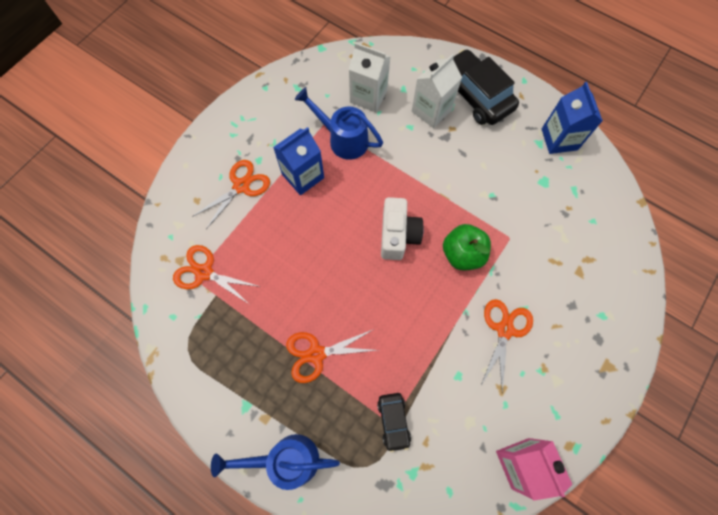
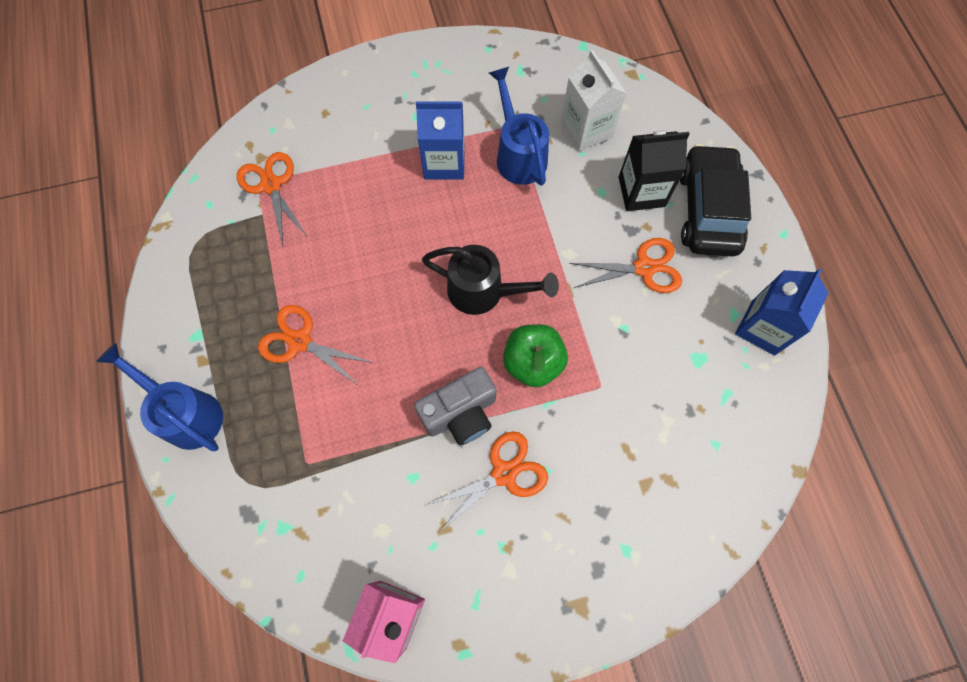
camera: 40 degrees right, 0 degrees up
(241, 186) = (377, 129): orange scissors -> orange scissors (644, 268)
(393, 421) = (310, 464): black car -> none
(398, 235) = (484, 292): white camera -> black watering can
(431, 111) = (641, 192): white carton -> black carton
(450, 316) = (460, 413): none -> grey camera

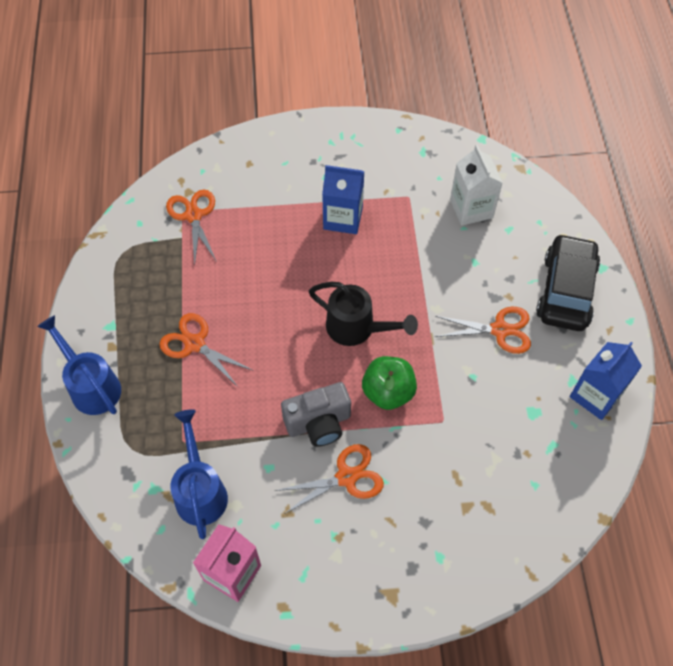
camera: 10 degrees right, 10 degrees down
(518, 155) = (408, 221): blue watering can -> blue watering can (200, 491)
(641, 192) = (510, 267): black carton -> none

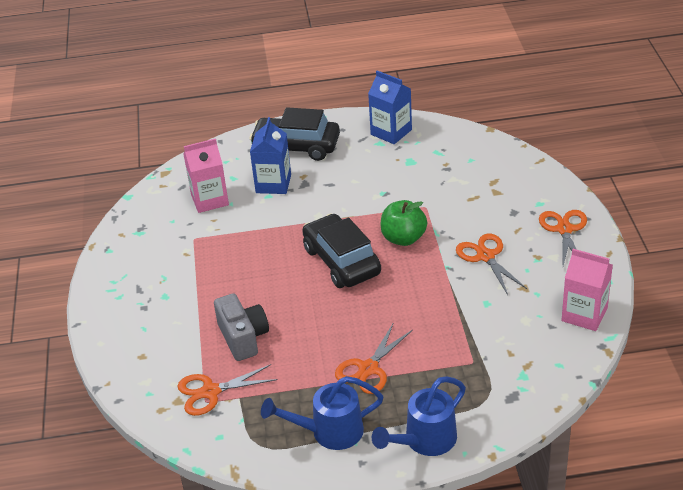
camera: 90 degrees left, 20 degrees down
(200, 491) = (518, 344): blue watering can -> blue watering can (329, 432)
(319, 423) = (439, 276): grey camera -> grey camera (243, 338)
(343, 218) = (218, 280): blue carton -> blue carton (273, 184)
(357, 328) = (341, 261): black watering can -> black car
(471, 208) = (209, 200): white carton -> pink carton
(500, 330) = (337, 180): orange scissors -> orange scissors (564, 229)

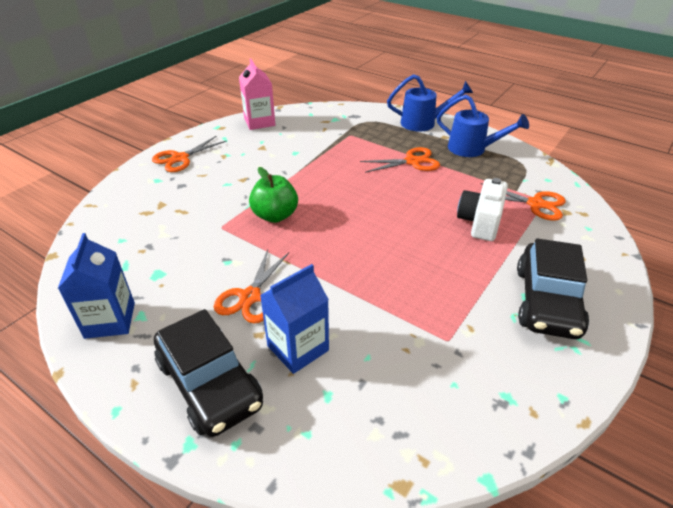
camera: 140 degrees left, 0 degrees up
(209, 200) = (385, 381): pink carton -> none
(243, 338) = (480, 222): grey camera -> white camera
(341, 261) = (342, 229): black car -> black car (547, 301)
(486, 256) = (249, 173): orange scissors -> orange scissors (250, 297)

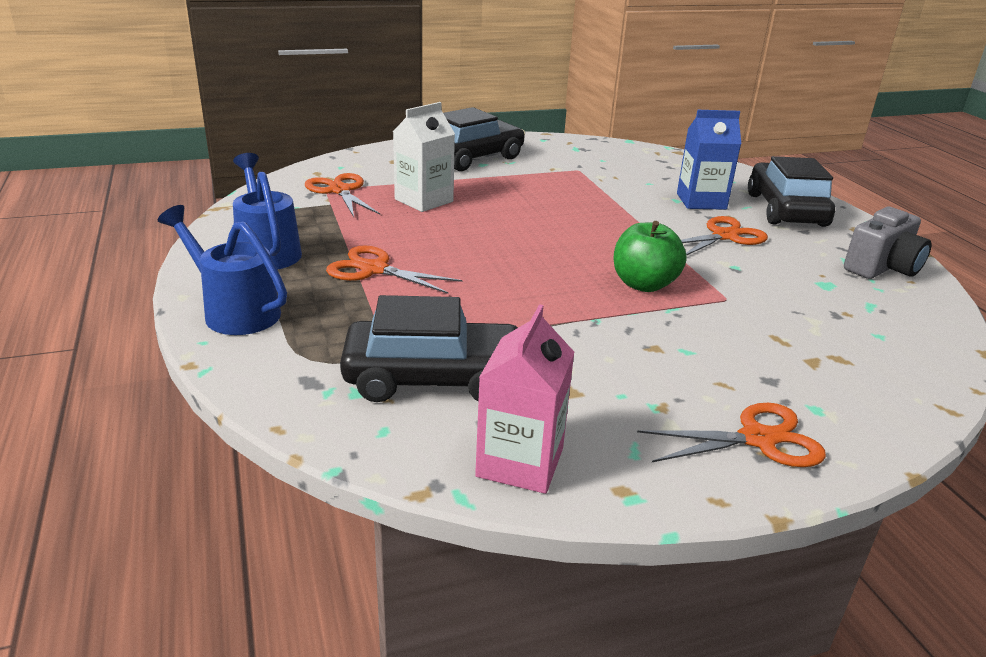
camera: 145 degrees left, 10 degrees down
(110, 320) = (882, 268): blue carton -> grey camera
(316, 132) = (434, 378): none -> black car
(480, 222) = (424, 200): white camera -> white carton

